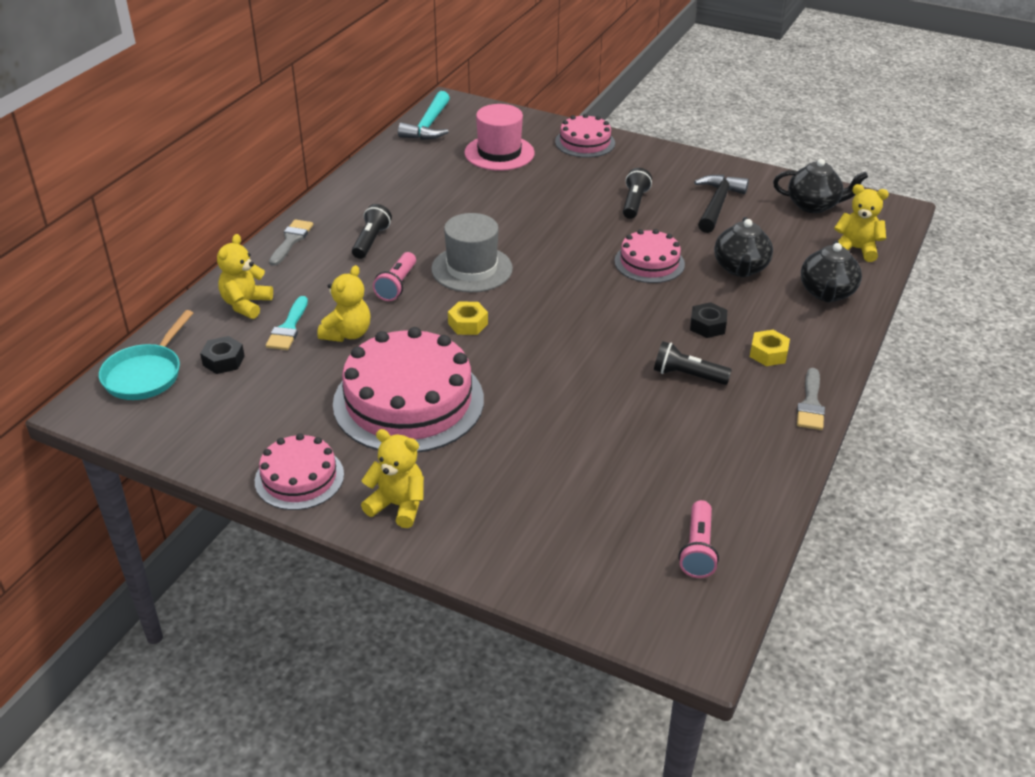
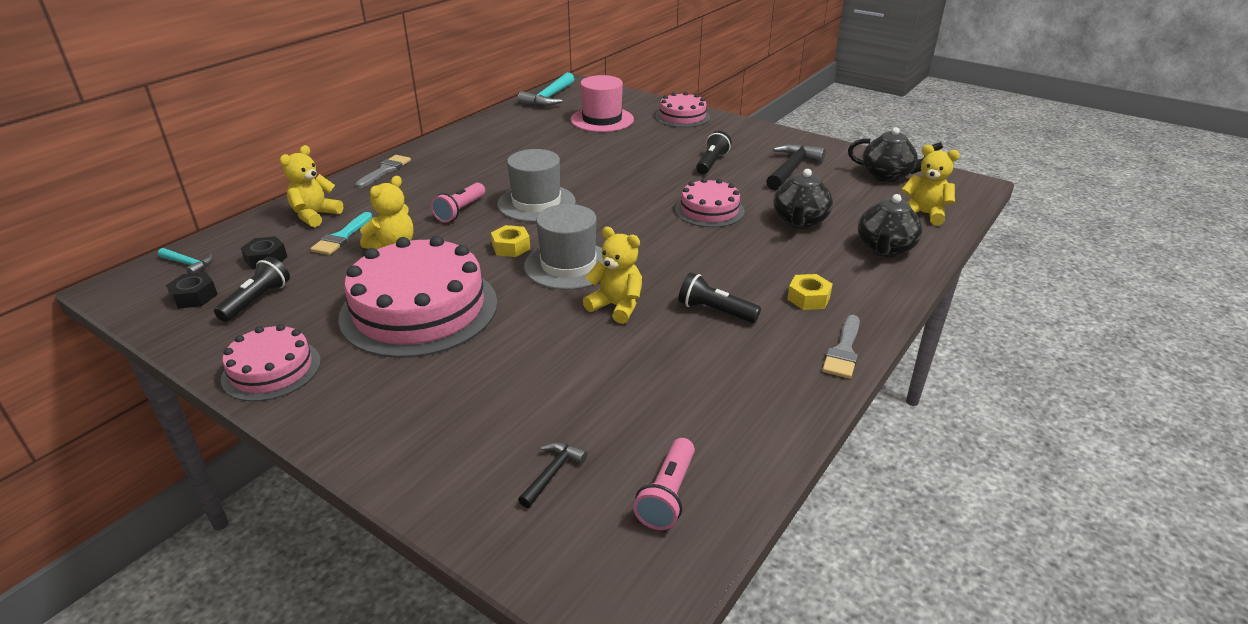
camera: 10 degrees right, 5 degrees down
(146, 374) = (189, 264): turquoise pan -> turquoise hammer
(371, 241) = (455, 175): black flashlight -> black flashlight (257, 300)
(398, 505) = (355, 408): yellow teddy bear -> yellow teddy bear (616, 306)
(533, 339) = (568, 265): none -> grey hat
(597, 542) = (552, 473): none -> black hammer
(707, 326) = (751, 268): black nut -> black nut (194, 296)

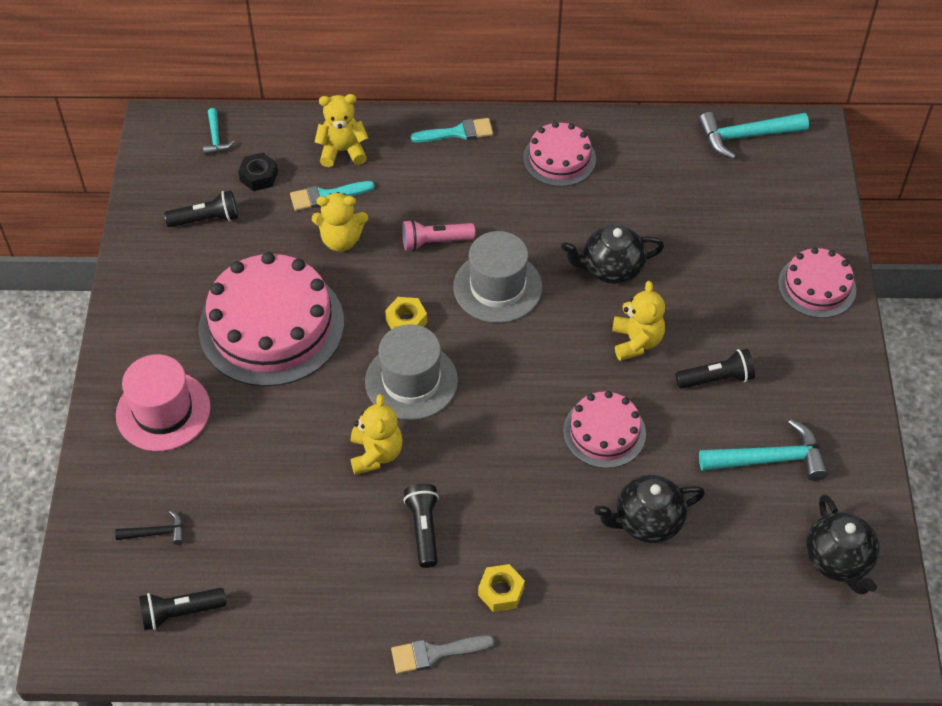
camera: 55 degrees right, 20 degrees up
(194, 296) = (183, 179): black nut -> none
(271, 370) = (142, 297): pink cake -> pink cake (559, 158)
(385, 170) = (457, 132): grey brush -> turquoise brush
(602, 120) = (734, 219): pink hat -> pink hat (163, 411)
(667, 495) = (180, 613): pink flashlight -> black flashlight
(791, 169) = (770, 459): black hammer -> turquoise hammer
(885, 249) = (650, 620): black teapot -> black teapot (611, 269)
(924, 214) = (766, 630): yellow teddy bear -> yellow teddy bear (636, 341)

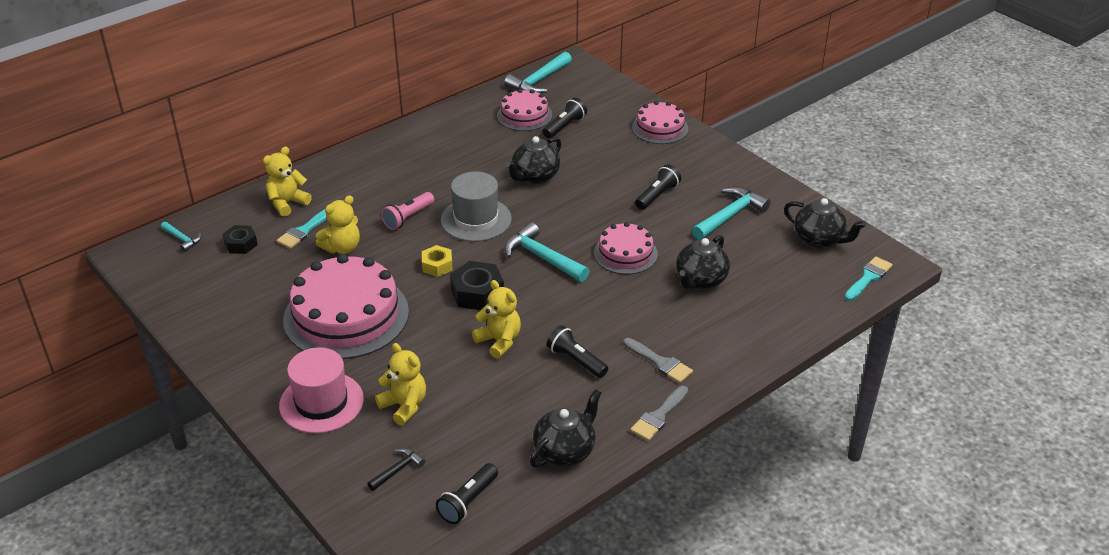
camera: 40 degrees left, 15 degrees down
(206, 219) = (228, 285): black flashlight -> black flashlight (564, 126)
(312, 624) = (565, 451): none -> black teapot
(411, 381) = (477, 293): grey hat -> black nut
(457, 132) = (357, 158): turquoise brush -> turquoise brush (868, 278)
(501, 591) = (660, 362): yellow nut -> grey brush
(515, 379) = (542, 257): none -> turquoise hammer
(559, 158) = (439, 141): pink cake -> pink cake (524, 115)
(636, 341) = (591, 202): yellow teddy bear -> yellow teddy bear (404, 406)

